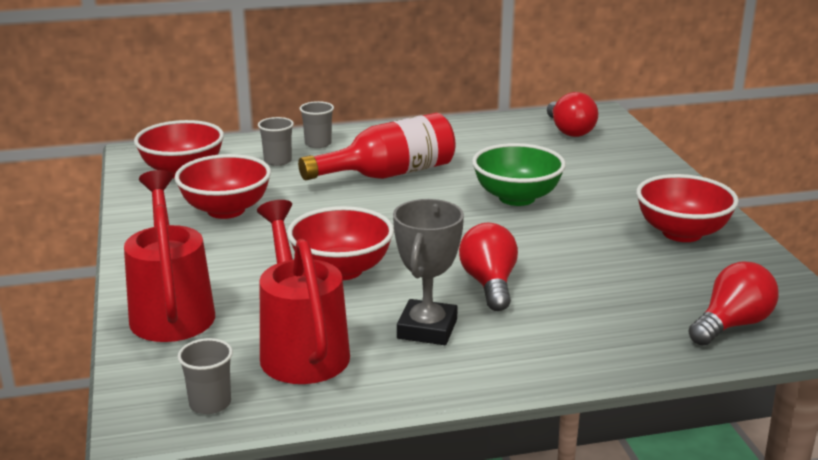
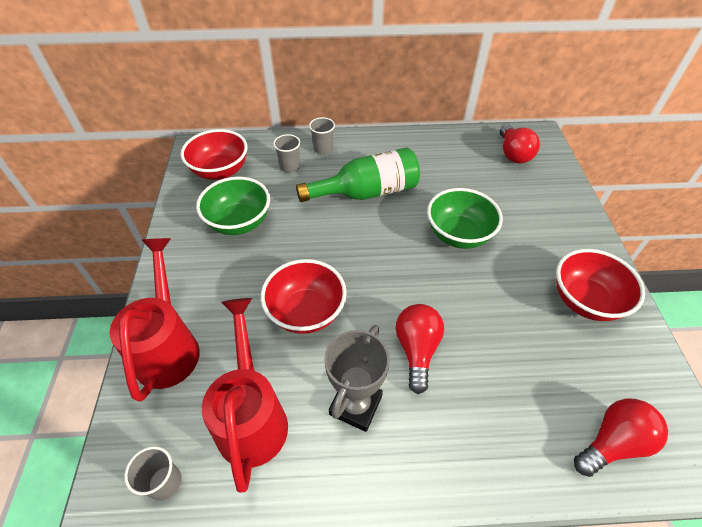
camera: 10 degrees right, 25 degrees up
(226, 210) = (239, 222): red bowl -> green bowl
(388, 174) = (366, 192): red bottle -> green bottle

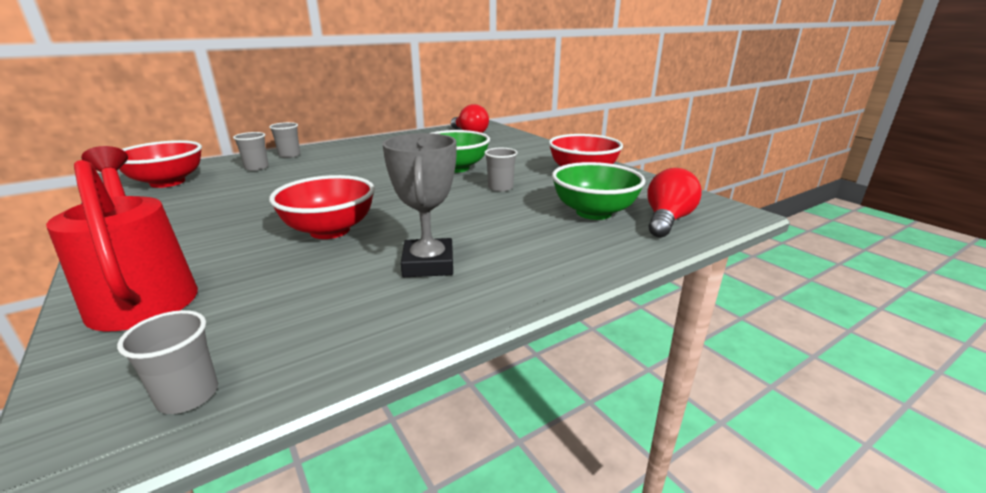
camera: 30 degrees left, 25 degrees down
(239, 222) = (210, 203): green bowl -> green bowl (593, 212)
(252, 416) = (303, 305): red watering can -> none
(366, 192) = (352, 166): green bottle -> none
(417, 349) = (466, 222): red light bulb -> none
(481, 296) = (500, 188): none -> grey cup

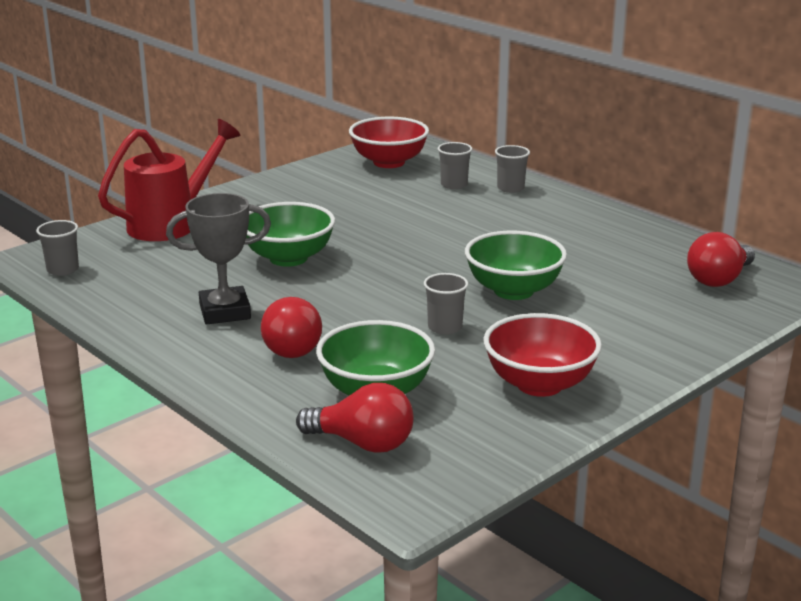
camera: 80 degrees right, 0 degrees up
(330, 230) = (288, 258): red bowl -> green bowl
(514, 236) = (293, 346): none -> red light bulb

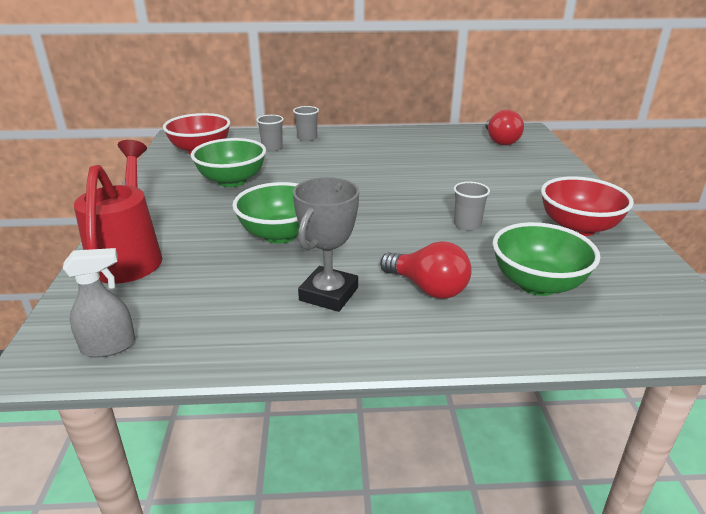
camera: 50 degrees left, 5 degrees up
(63, 270) = (109, 346): grey cup -> grey spray bottle
(363, 443) = (613, 319): red light bulb -> none
(513, 291) = (444, 188): green bowl -> green bowl (232, 181)

